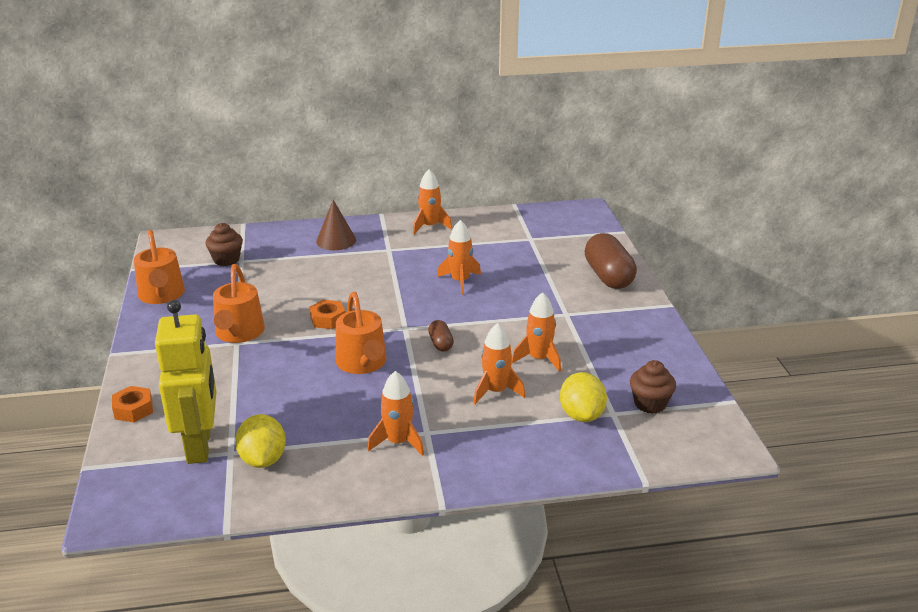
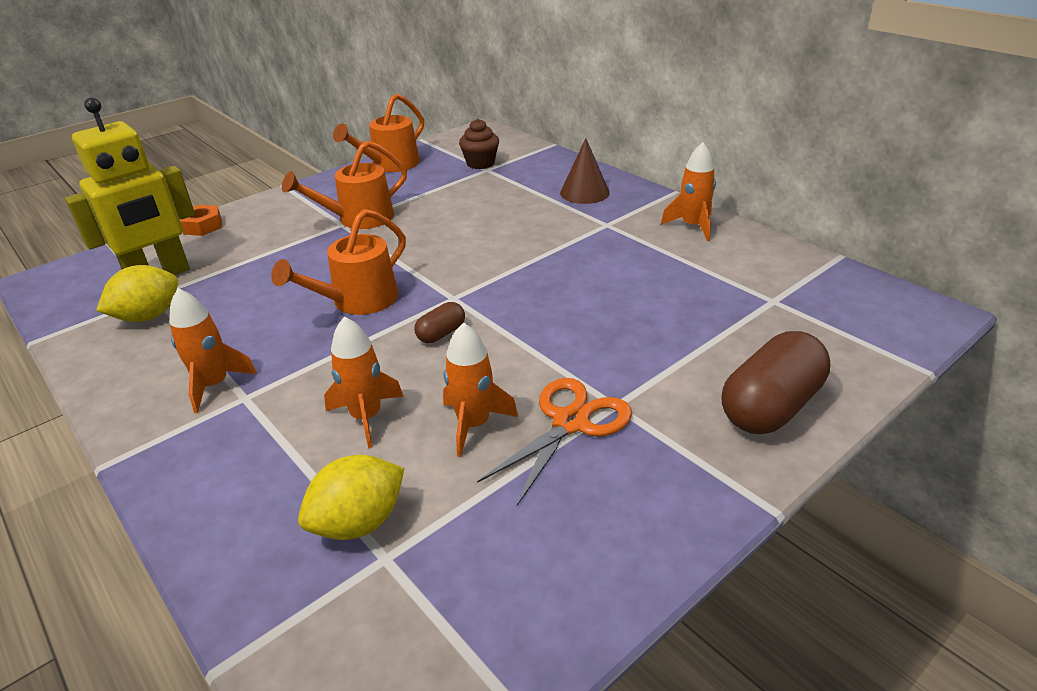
camera: 60 degrees right, 5 degrees up
(328, 319) = (426, 249): orange nut -> none
(460, 281) = (596, 292): orange rocket -> none
(566, 331) = (570, 422): none -> orange scissors
(650, 404) = (441, 596): brown cupcake -> none

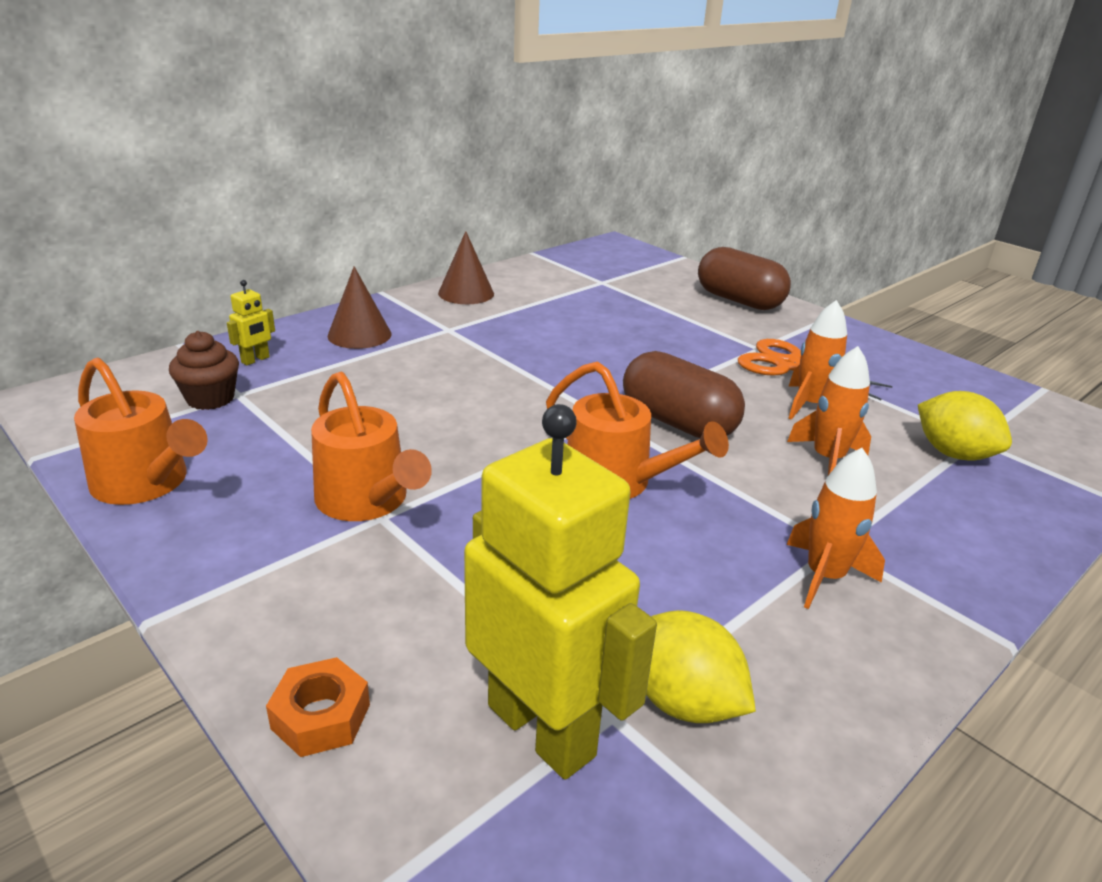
camera: 95 degrees left, 5 degrees down
(441, 333) = (677, 422): brown capsule -> brown capsule, size x2.04
(535, 167) = (255, 360): none -> yellow robot
(692, 226) = (466, 293): orange rocket -> brown cone

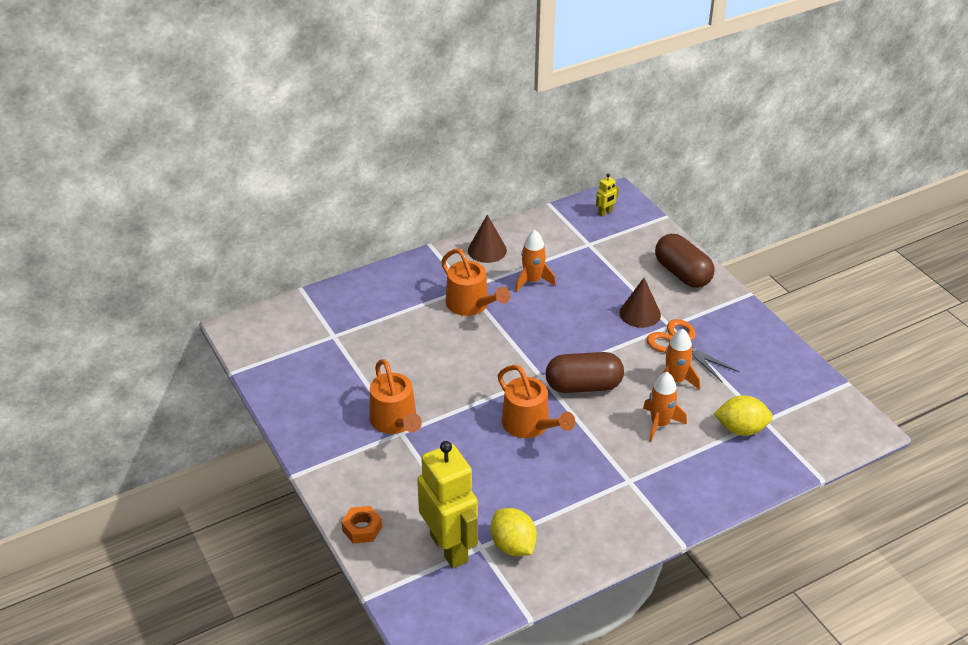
camera: 15 degrees right, 10 degrees up
(146, 483) = (287, 396): orange watering can -> orange watering can (471, 305)
(210, 398) = (318, 338): brown cupcake -> none
(255, 360) = (344, 307): yellow robot -> yellow robot (605, 212)
(359, 335) = (409, 288): brown cone -> brown cone (640, 313)
(677, 422) = (583, 386): brown capsule -> brown capsule turned 60 degrees counterclockwise
(824, 576) = (612, 497): orange rocket -> orange rocket (532, 281)
(953, 453) = (741, 429): yellow lemon -> yellow lemon turned 60 degrees counterclockwise

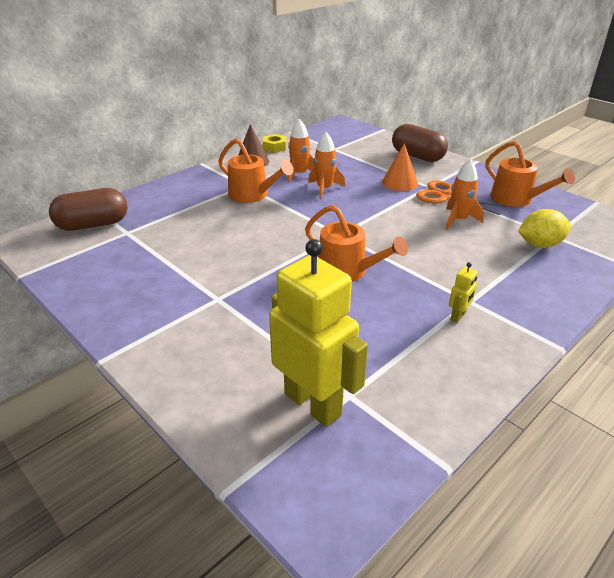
camera: 15 degrees left, 5 degrees down
(362, 528) = (198, 403): orange nut -> none
(395, 421) = (208, 290): orange watering can -> orange watering can (516, 199)
(513, 546) = (386, 386): yellow lemon -> none
(520, 229) = (274, 147): none -> yellow nut
(583, 386) = (381, 235): brown capsule -> brown capsule (93, 225)
(605, 212) = (337, 132): yellow robot -> yellow robot (458, 316)
(640, 313) = (400, 182): brown cone -> orange cone
(660, 424) = (467, 252): orange rocket -> orange rocket (324, 189)

